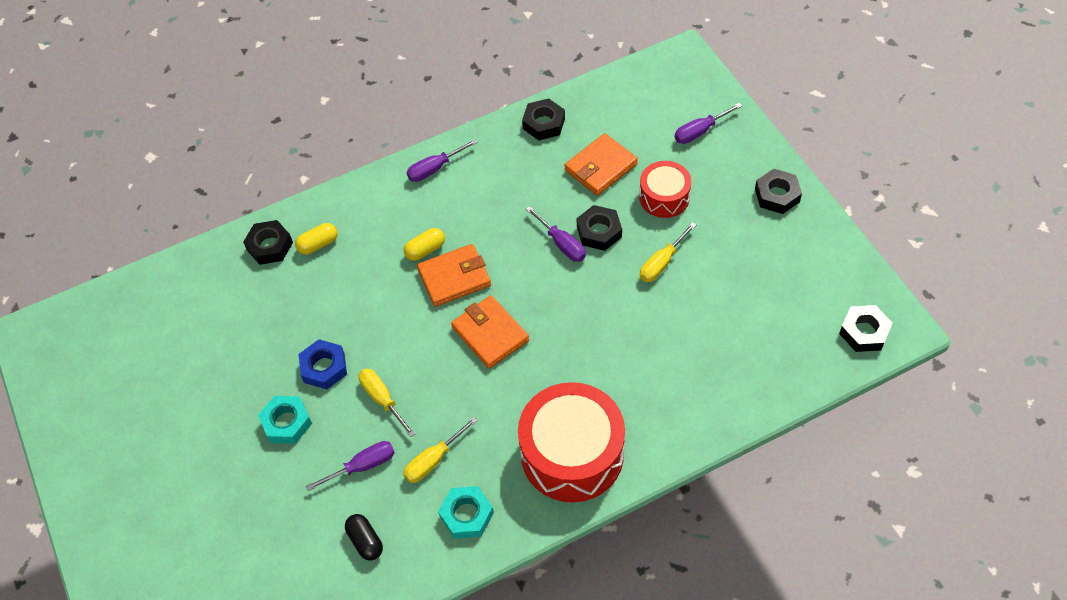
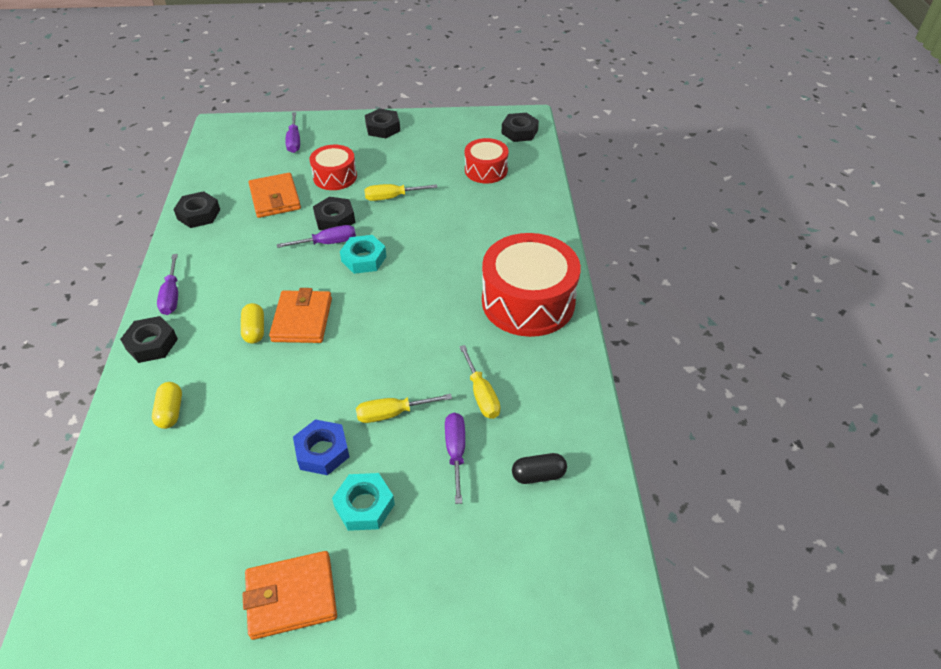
camera: 70 degrees left, 10 degrees down
(269, 246) = (131, 456): black nut -> black nut (152, 344)
(467, 515) = (549, 388): turquoise nut -> turquoise nut (364, 259)
(490, 334) = (379, 315): orange wallet -> orange wallet (291, 597)
(662, 263) = (392, 197): yellow screwdriver -> yellow screwdriver turned 105 degrees clockwise
(764, 328) = (486, 170): none -> red drum

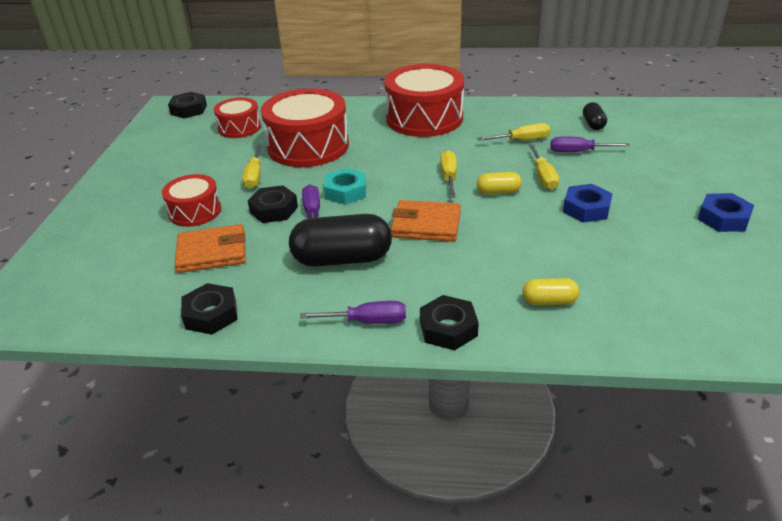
camera: 80 degrees left, 10 degrees down
(254, 330) = (437, 254): yellow capsule -> yellow capsule (498, 192)
(256, 271) = (342, 259): none -> black capsule
(291, 597) = (723, 218): orange wallet -> blue nut
(294, 141) = (96, 243): purple screwdriver -> none
(364, 506) = (634, 189): turquoise nut -> none
(383, 128) = (119, 181): black nut -> none
(391, 331) = (449, 177): none -> yellow screwdriver
(451, 221) = (308, 146): none -> red drum

